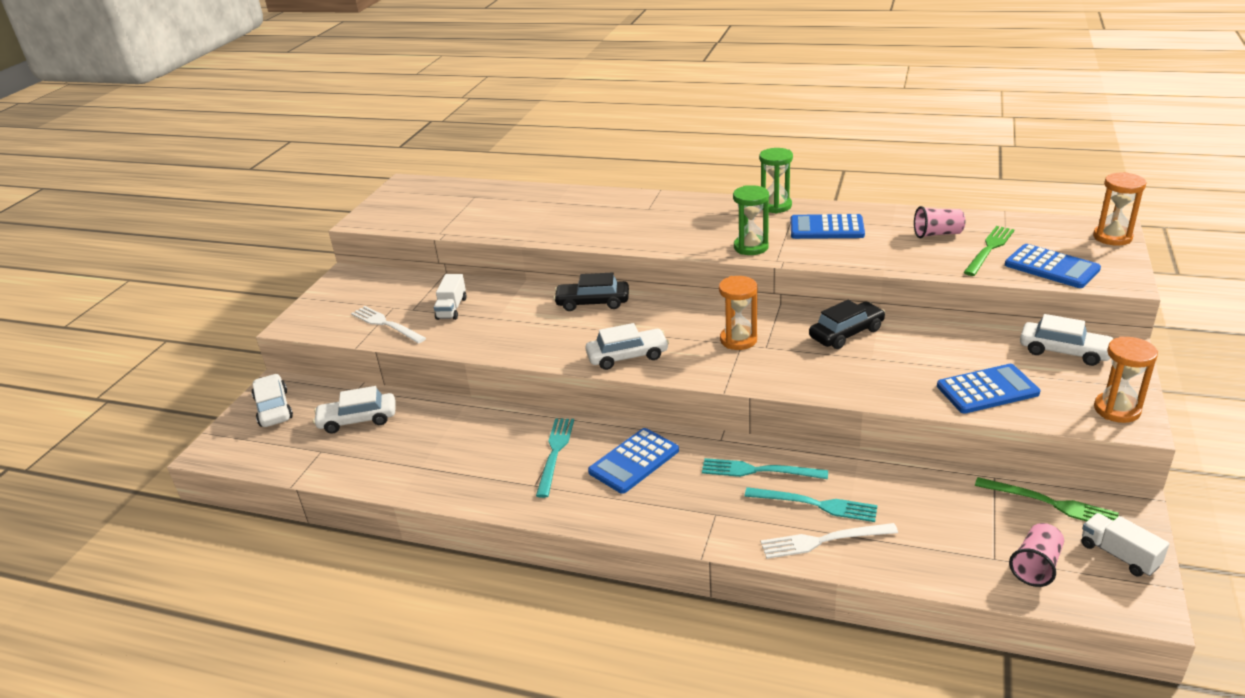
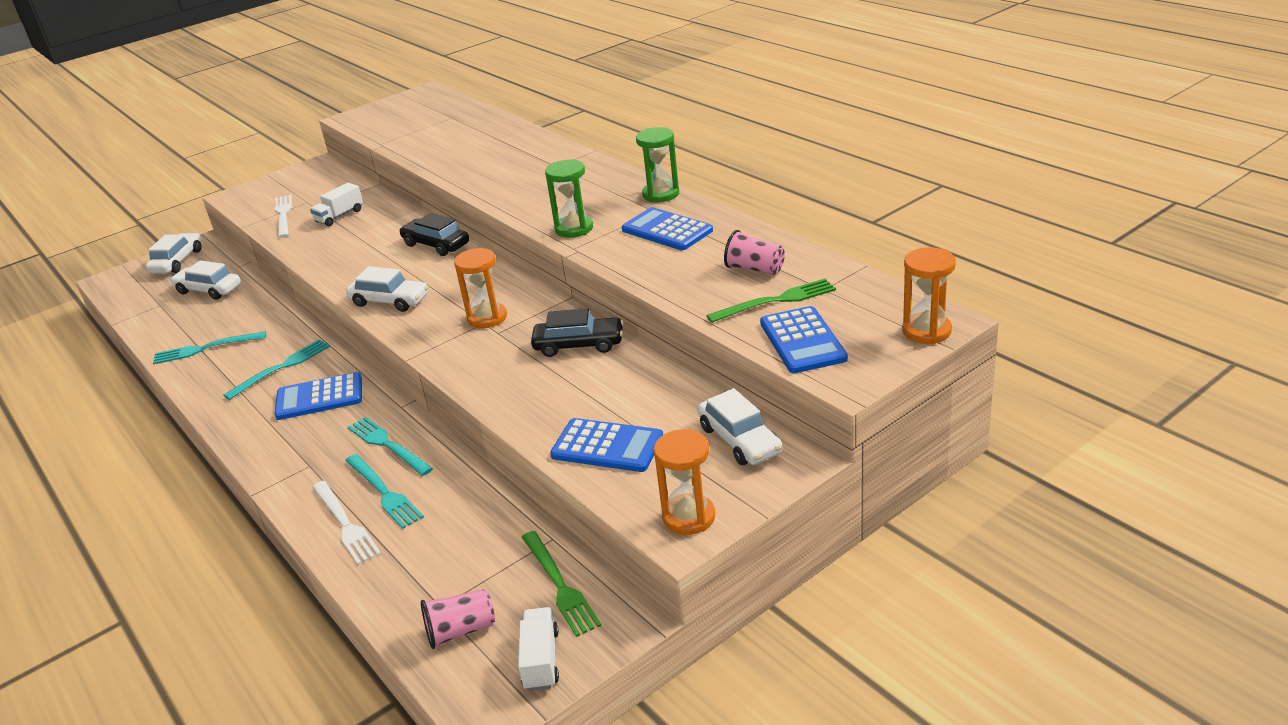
camera: 35 degrees right, 0 degrees up
(444, 467) = (205, 348): none -> turquoise fork
(823, 540) = (345, 524): white fork -> white fork turned 150 degrees counterclockwise

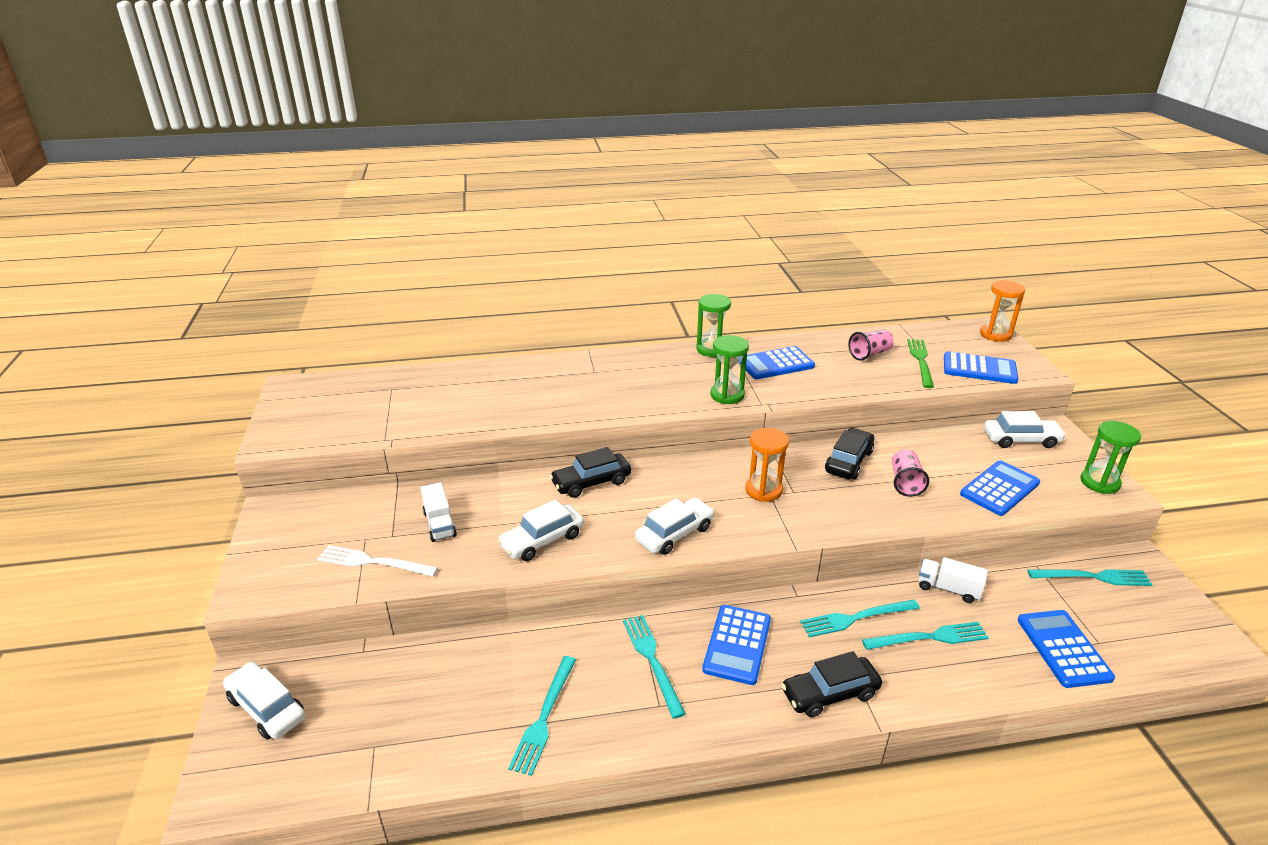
camera: 65 degrees left, 0 degrees up
(209, 290) = (393, 690): white car -> white car (542, 540)
(283, 458) = (830, 693): none -> black car
(345, 524) = (965, 672): white fork -> none
(415, 581) = (1063, 649): none -> blue calculator
(461, 630) = (1131, 639): pink cup -> pink cup (905, 483)
(541, 660) = (1173, 608): white truck -> white truck (948, 589)
(560, 585) = (1093, 577): green fork -> turquoise fork
(689, 517) = (1099, 482): orange hourglass -> green hourglass

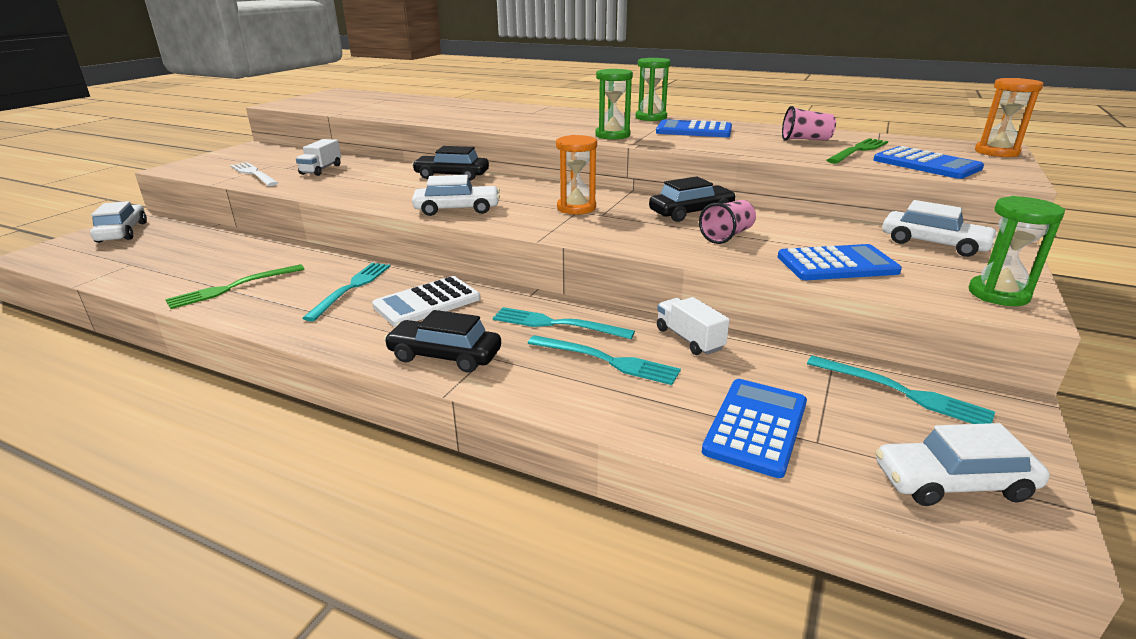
camera: 35 degrees right, 5 degrees down
(542, 540) = (363, 190): white car -> white car (953, 483)
(544, 717) = (232, 287): turquoise fork -> green fork
(737, 644) = (427, 302): blue calculator -> white calculator

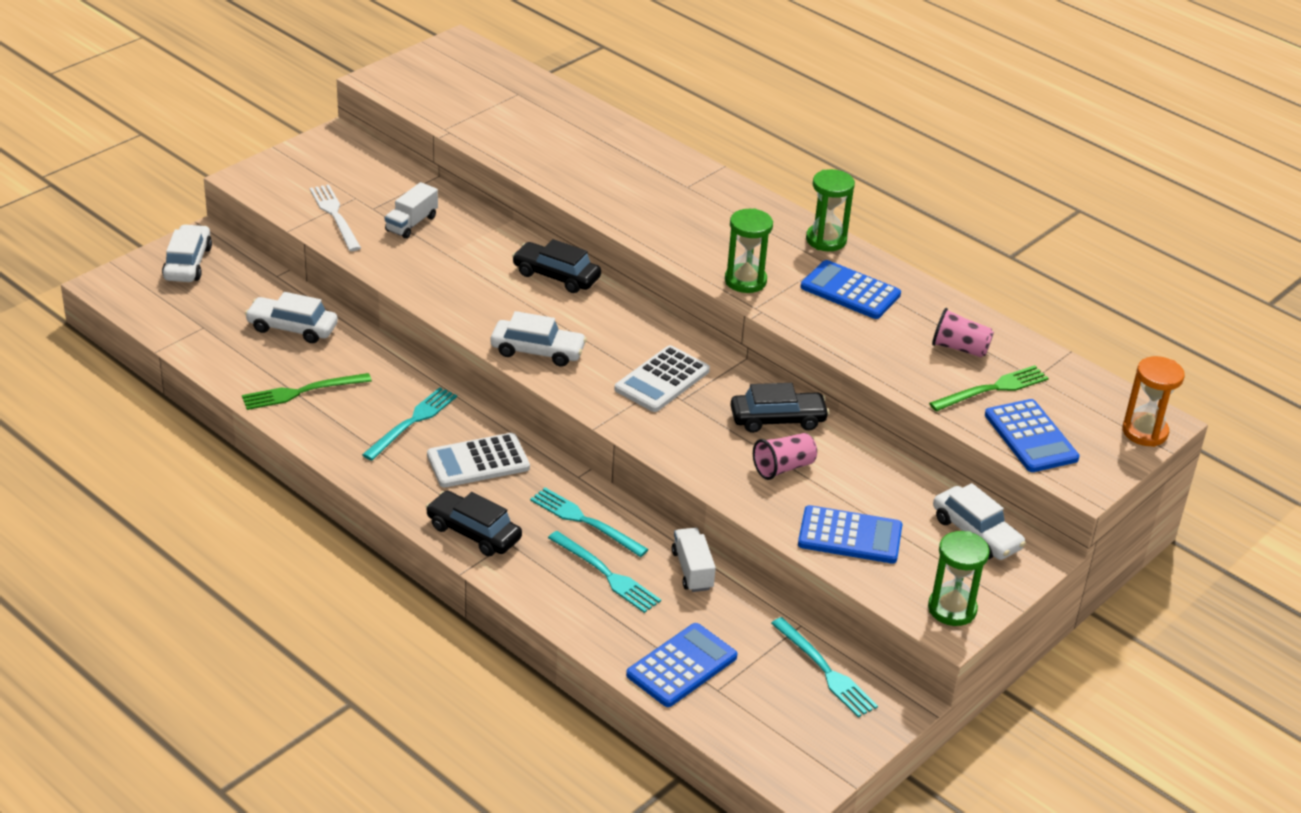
camera: 15 degrees right, 10 degrees up
(576, 208) = (662, 380): orange hourglass -> white calculator
(953, 483) = (784, 743): white car -> white car (292, 328)

